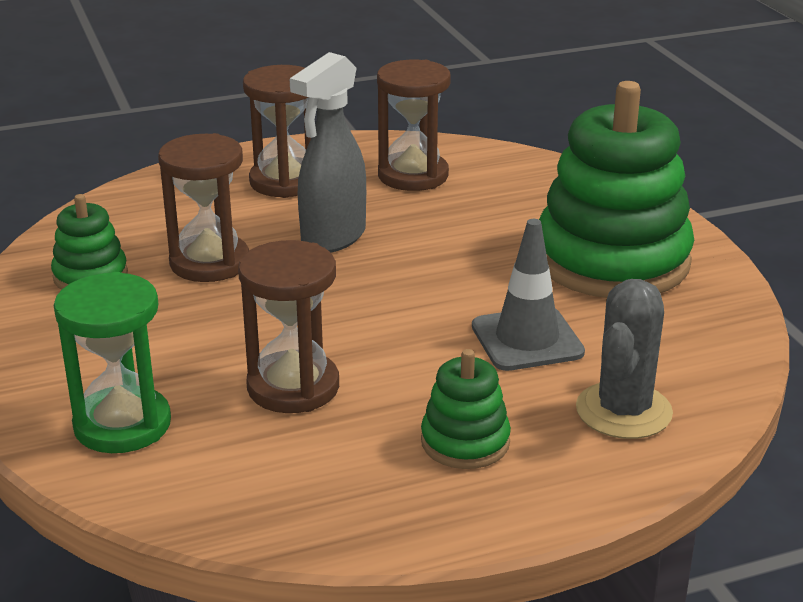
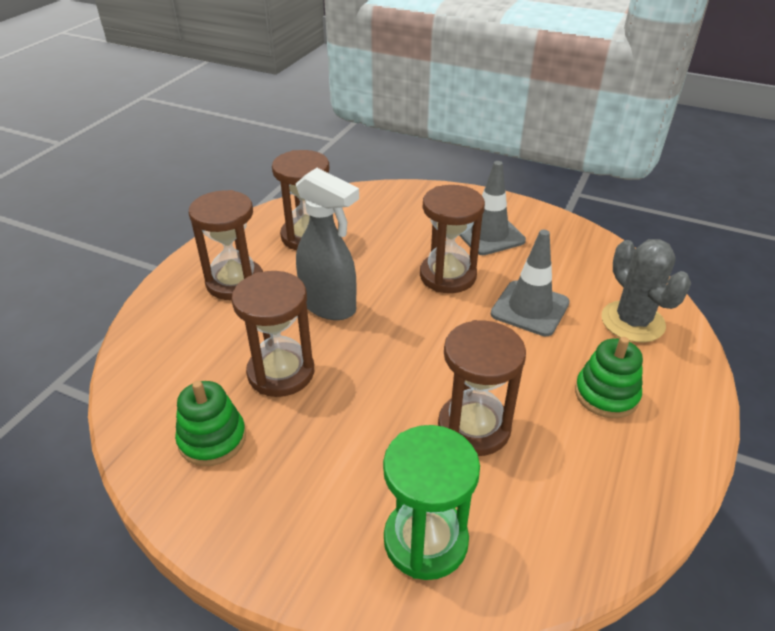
camera: 45 degrees left, 10 degrees up
(332, 238) = (329, 306): grey spray bottle -> grey spray bottle turned 45 degrees counterclockwise
(492, 271) = (447, 276): none -> brown hourglass
(612, 260) = (489, 235): green stacking toy -> grey traffic cone

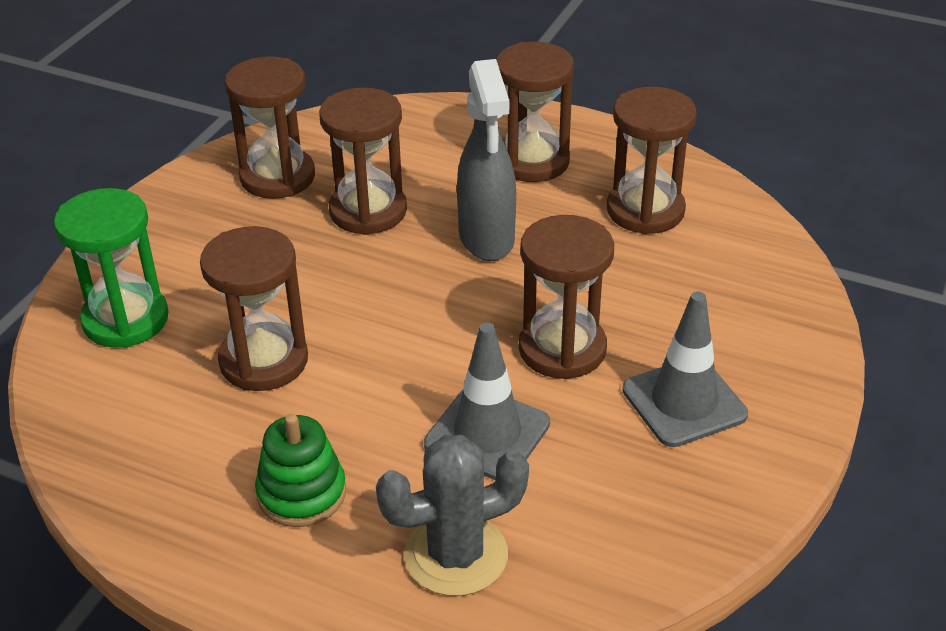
camera: 90 degrees right, 0 degrees up
(212, 439) = (277, 177): green stacking toy -> brown hourglass
(329, 306) = (486, 239): grey spray bottle -> grey spray bottle turned 45 degrees counterclockwise

